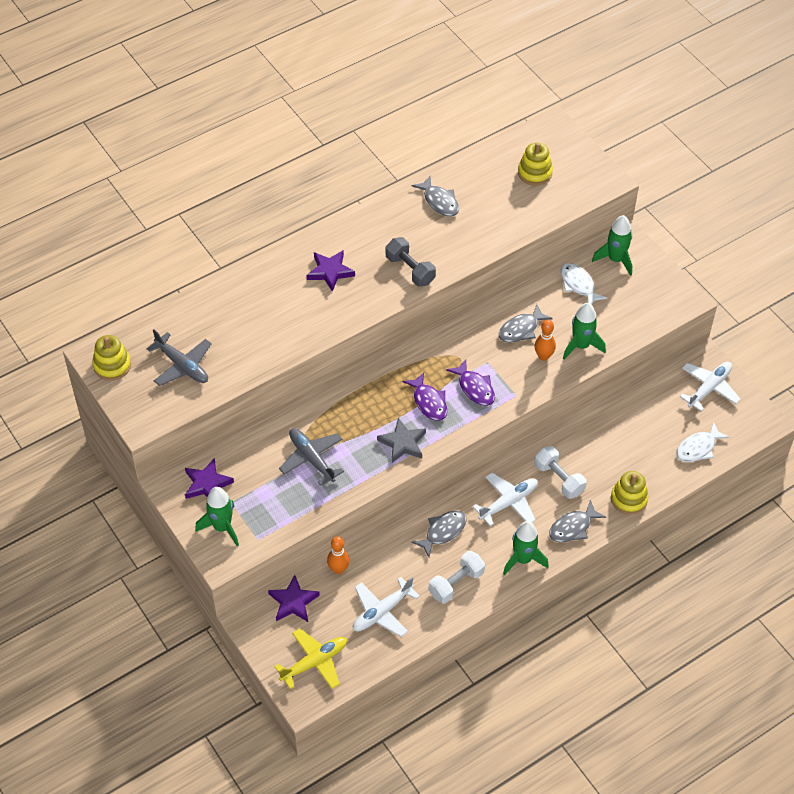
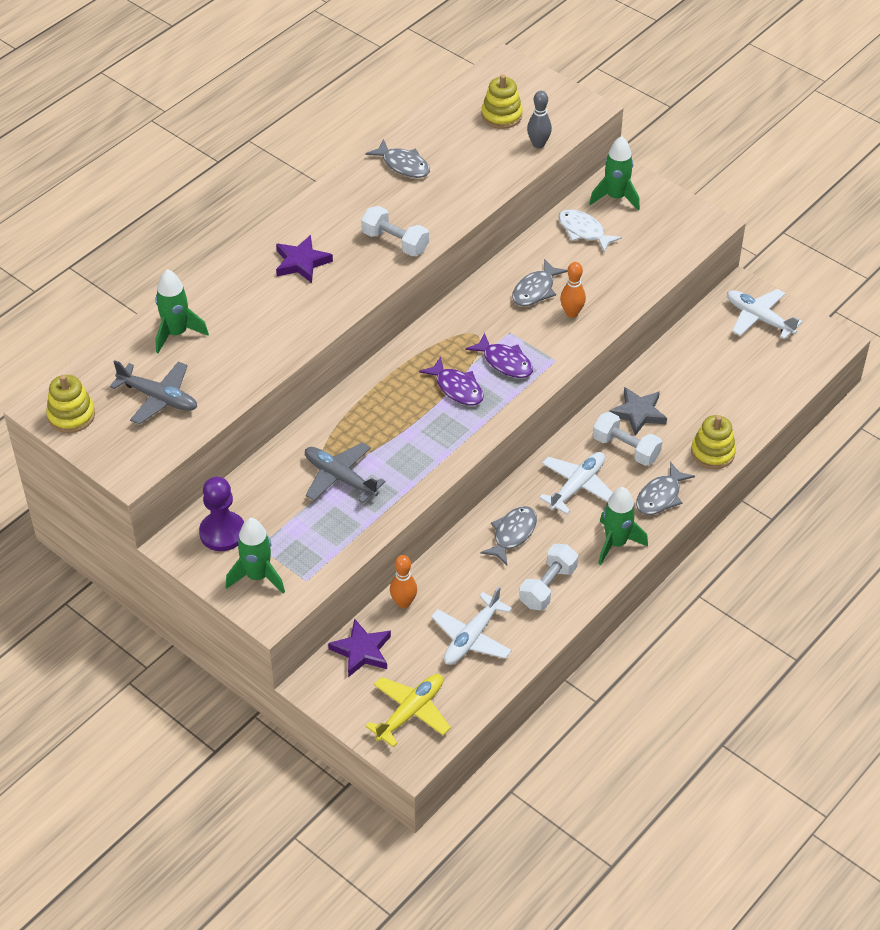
camera: 15 degrees left, 5 degrees down
(207, 484) = (222, 533): purple star -> purple pawn
(403, 443) = (442, 438): grey star -> grey star (638, 413)
(410, 270) = (395, 242): grey dumbbell -> white dumbbell
(556, 205) = (538, 144): none -> grey bowling pin
(581, 346) = (610, 293): green rocket -> green rocket (177, 333)
(698, 448) = (770, 383): white fish -> none
(709, 388) = (759, 318): white plane -> white plane turned 75 degrees counterclockwise

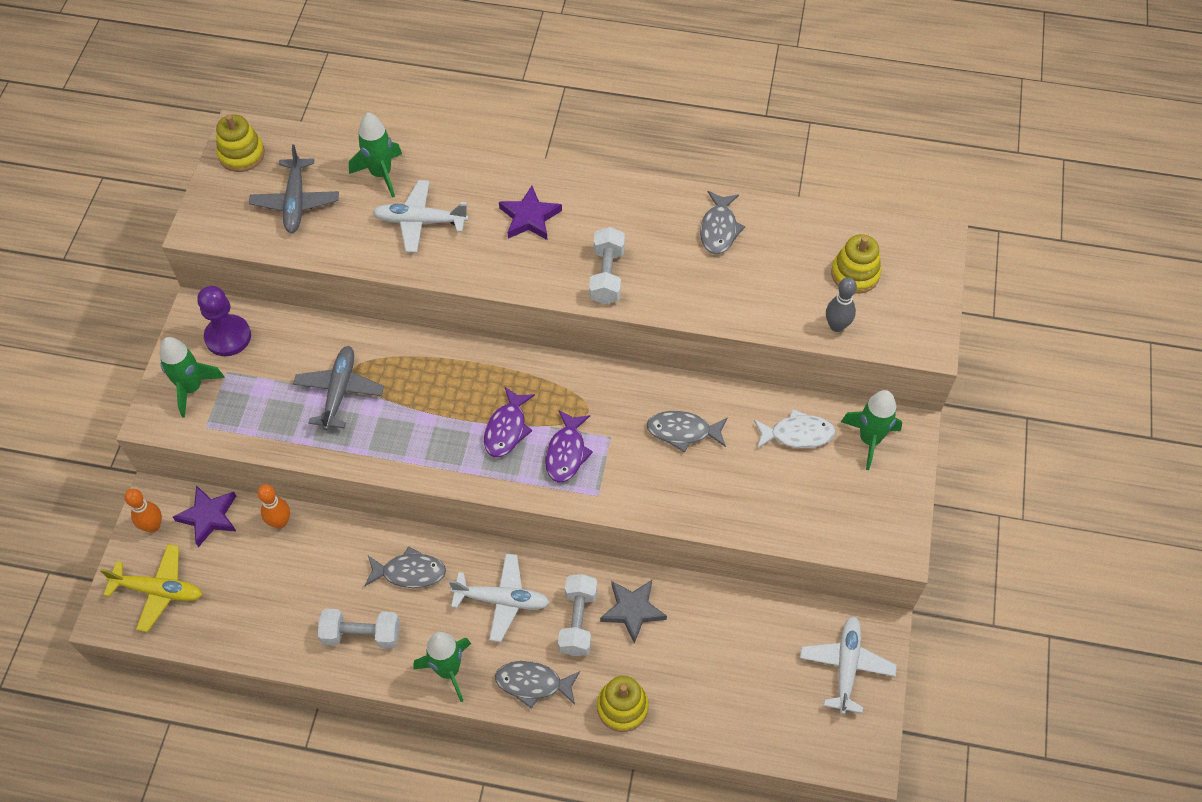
camera: 60 degrees right, 10 degrees up
(471, 637) = (267, 598): white plane -> white plane (420, 221)
(571, 313) = (672, 479): orange bowling pin -> orange bowling pin (153, 526)
(583, 231) = (797, 434): white fish -> white fish turned 75 degrees clockwise

